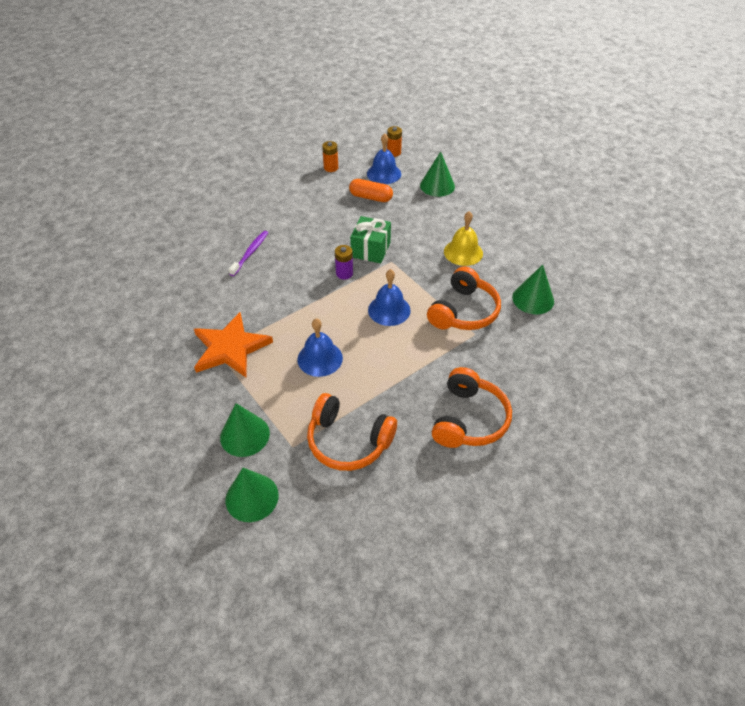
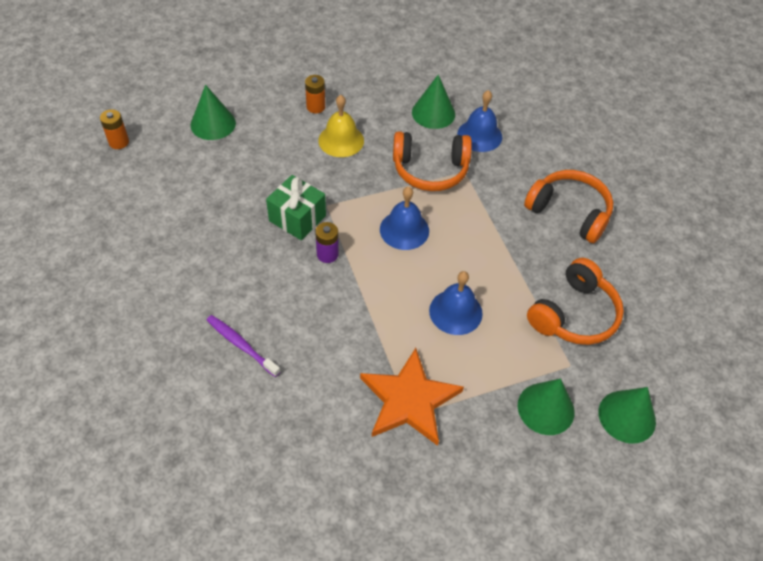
camera: 75 degrees left, 5 degrees up
(331, 168) = (108, 214): orange battery -> orange battery (315, 107)
(370, 197) = (198, 191): orange capsule -> none
(384, 173) = (157, 164): blue bell -> blue bell (479, 135)
(463, 311) = (430, 170): orange headphones -> orange headphones turned 135 degrees clockwise

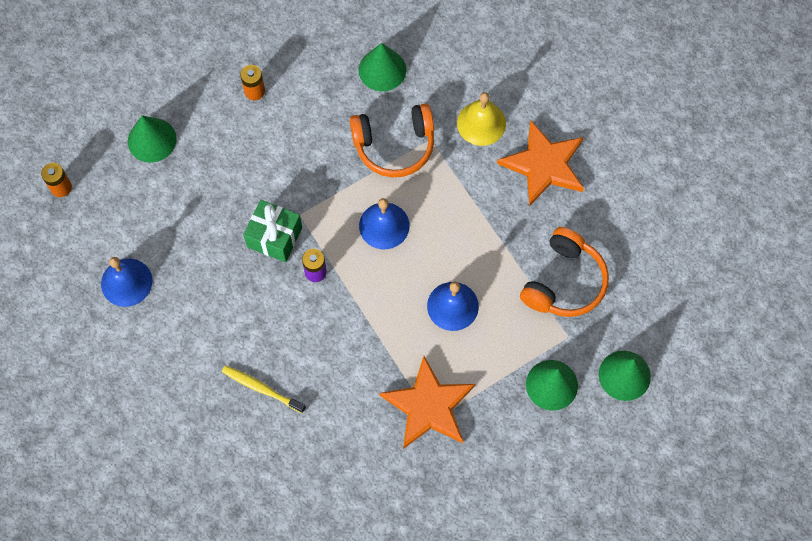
camera: 10 degrees left, 15 degrees up
(241, 345) = (261, 388): purple toothbrush -> yellow toothbrush
(341, 140) = (293, 129): yellow bell -> yellow bell (481, 123)
(479, 135) = (437, 88): blue bell -> blue bell (126, 282)
(569, 212) = (544, 165): orange headphones -> orange star

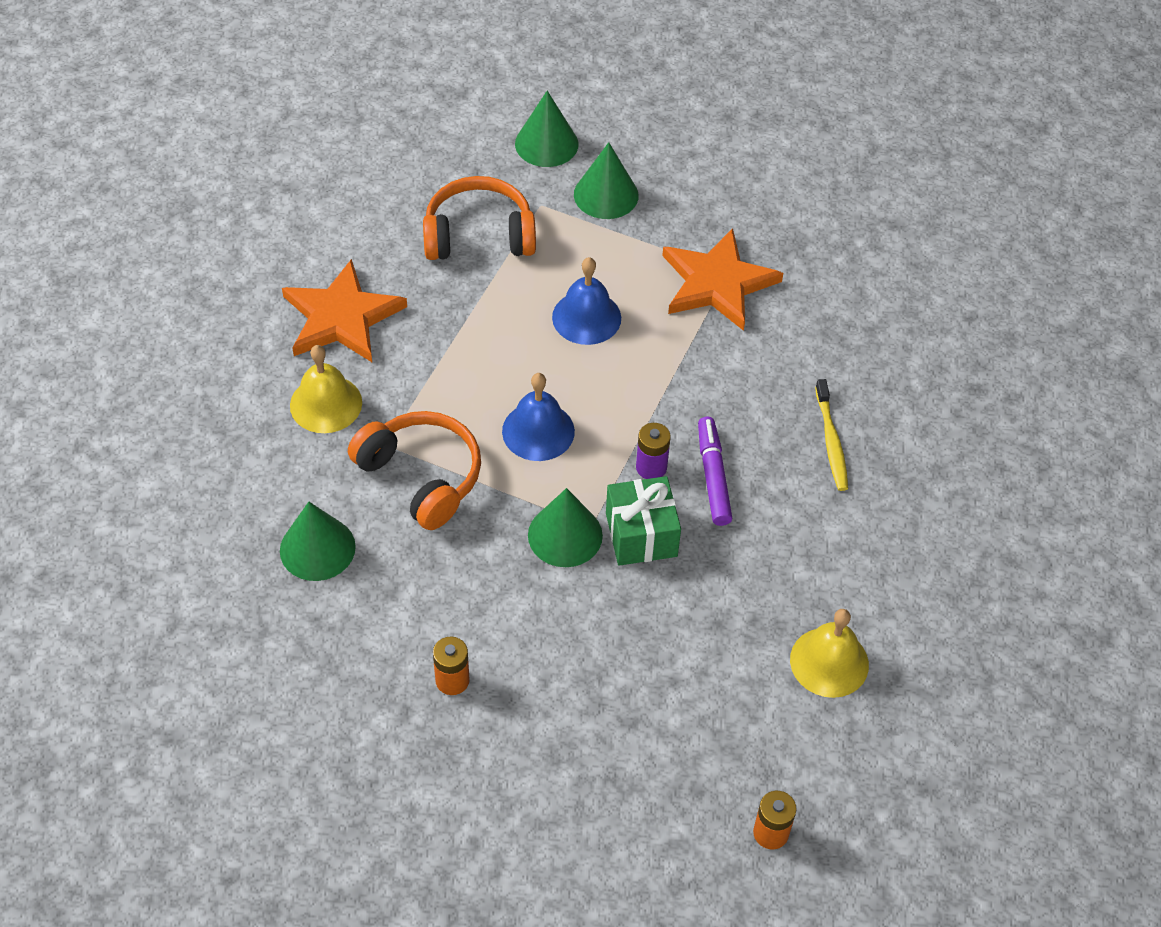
camera: 125 degrees left, 15 degrees down
(126, 282) = (829, 662): blue bell -> yellow bell
(152, 140) = (616, 763): green cone -> green cone (565, 535)
(285, 302) = (713, 476): none -> purple marker

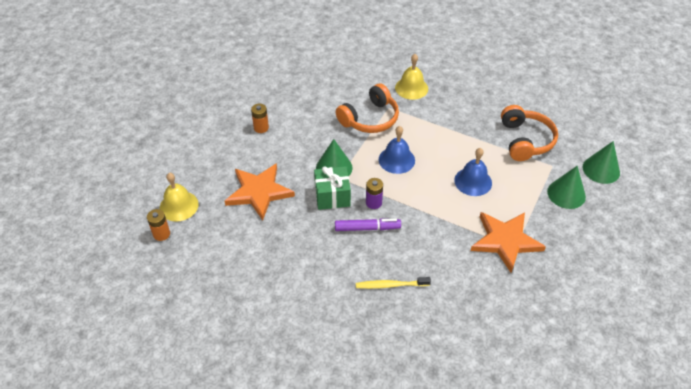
camera: 95 degrees right, 5 degrees down
(317, 548) = (332, 87): green cone -> none
(342, 317) = (463, 92): orange star -> orange star (259, 192)
(829, 662) = (248, 268): yellow bell -> yellow bell (179, 206)

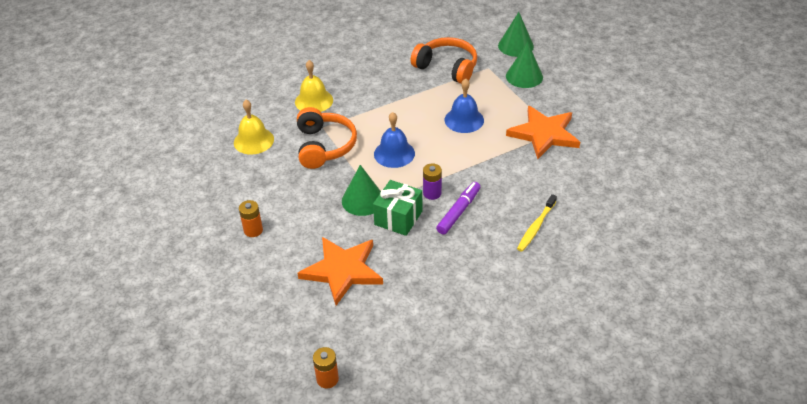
camera: 55 degrees left, 5 degrees down
(179, 206) = (300, 347): yellow bell -> yellow bell (253, 141)

